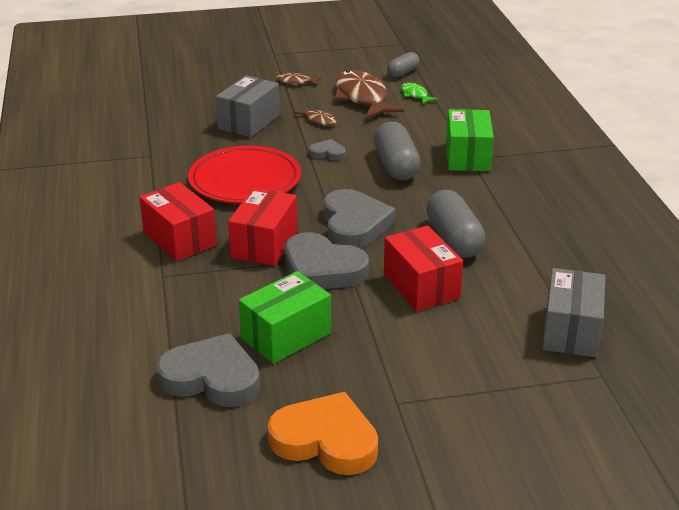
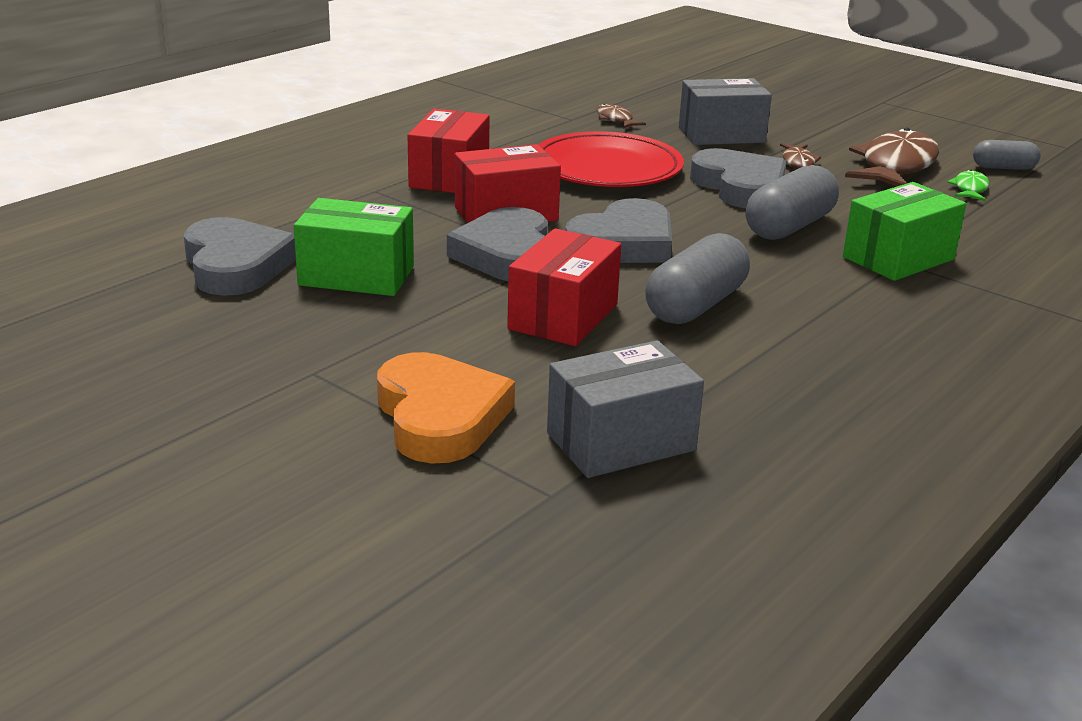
camera: 50 degrees right, 5 degrees down
(296, 82) = (850, 128): brown fish -> brown fish (615, 120)
(325, 440) = (197, 354): orange heart -> orange heart (440, 417)
(327, 153) = (740, 187): grey heart -> grey heart, size x2.08

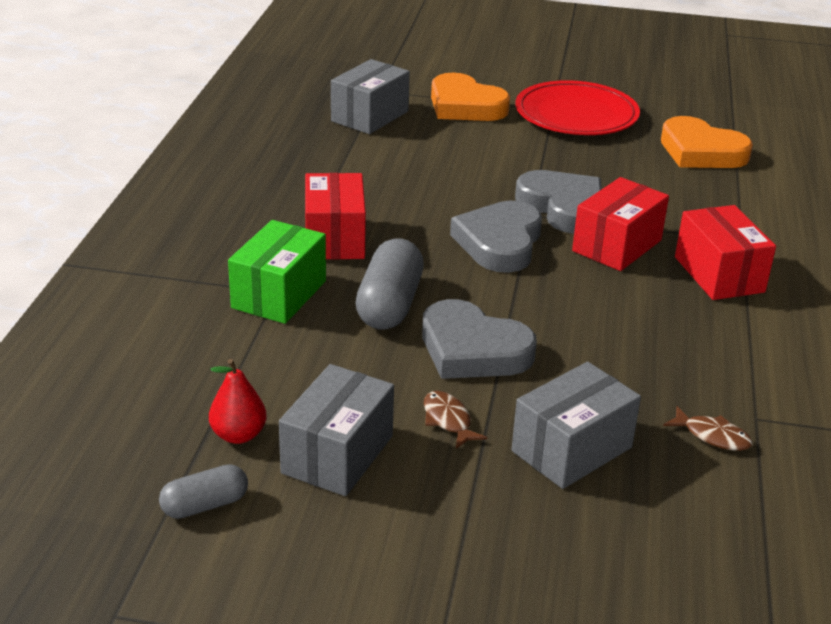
camera: 150 degrees right, 5 degrees up
(236, 265) = (701, 152): grey heart -> orange heart
(356, 276) = (625, 164): green box -> none
(563, 316) = (471, 172): red box -> red box (335, 238)
(607, 168) = (614, 334): red plate -> red plate (576, 115)
(695, 305) = (400, 203): grey capsule -> none
(895, 166) = (337, 454): brown fish -> grey box
(970, 189) = (238, 435): green fish -> red pear

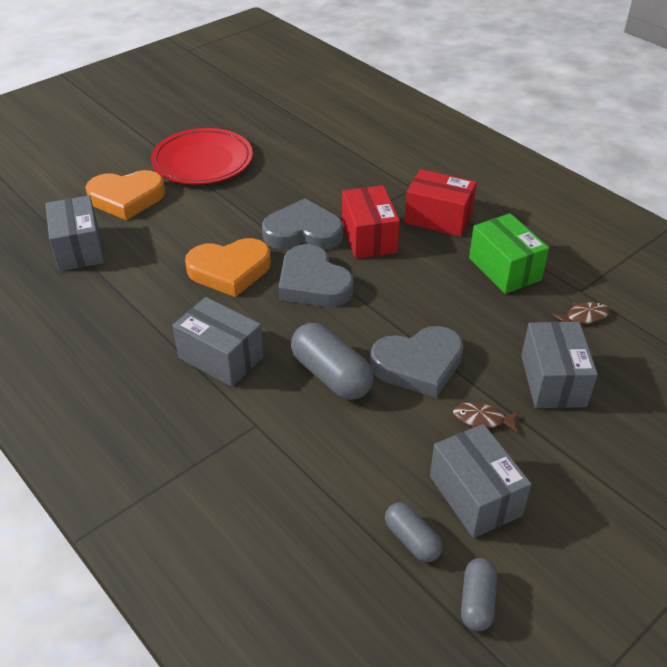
camera: 50 degrees left, 10 degrees up
(238, 435) = (412, 540): red pear -> grey capsule
(279, 294) = (261, 426): green box -> green box (504, 269)
(335, 238) = (221, 357): red box -> grey box
(701, 152) = (306, 143): orange heart -> orange heart (229, 270)

